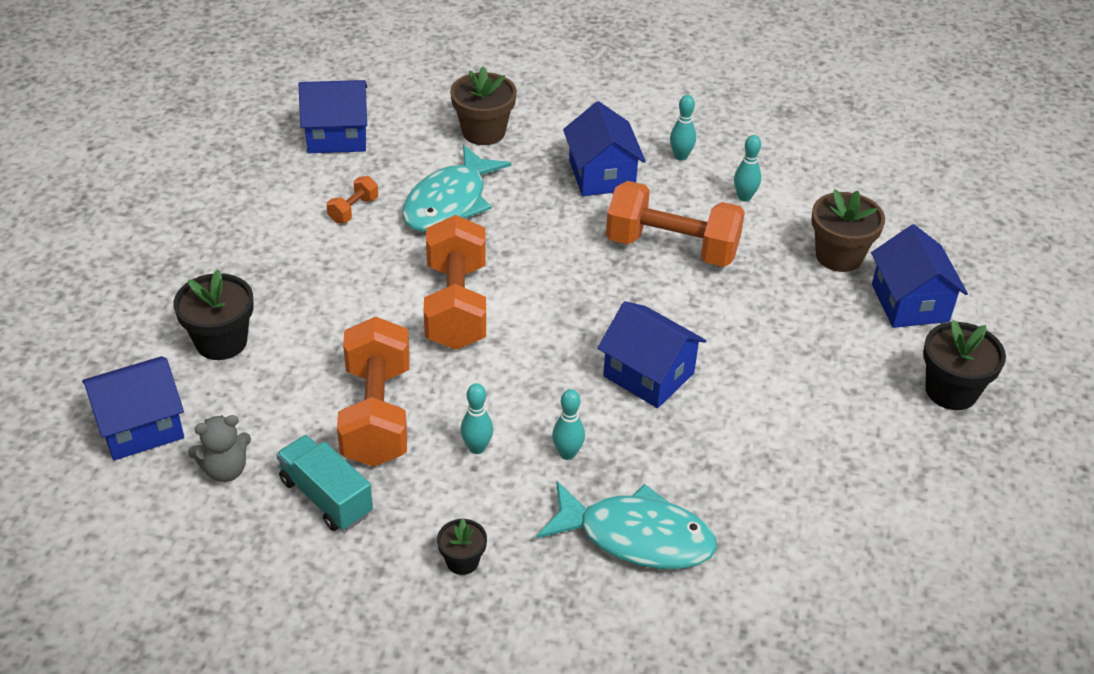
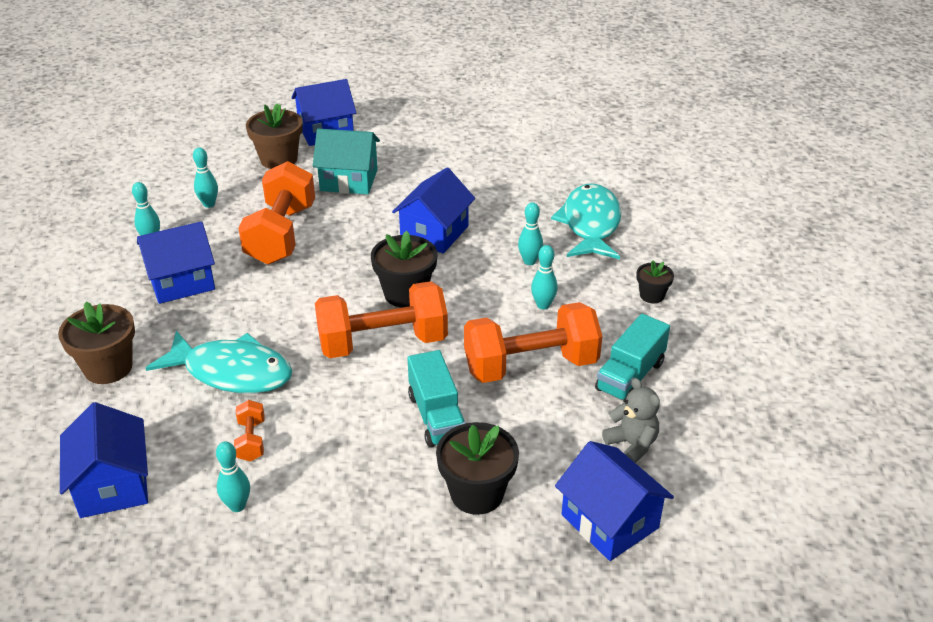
camera: 100 degrees left, 5 degrees down
(281, 199) = (237, 506): none -> turquoise bowling pin
(331, 330) = (436, 416): none -> turquoise truck
(353, 210) = (251, 440): orange dumbbell -> orange dumbbell turned 60 degrees clockwise
(782, 312) = (349, 180): none -> turquoise house
(951, 391) = (409, 117): black flower pot -> black flower pot (405, 294)

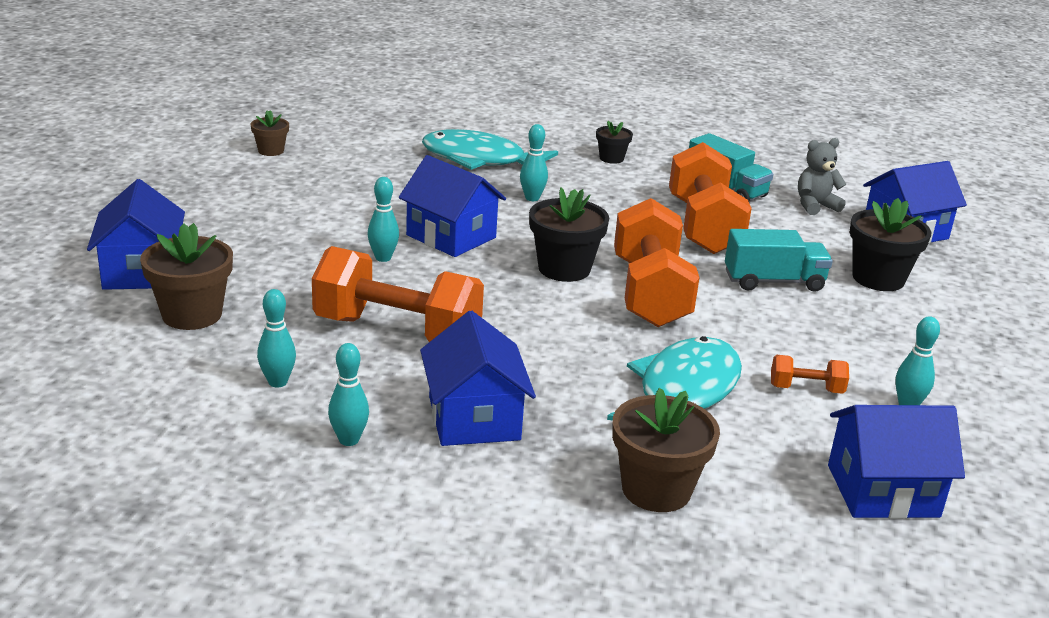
camera: 80 degrees left, 10 degrees down
(349, 180) = (292, 271): turquoise house -> none
(535, 132) = (271, 151): none -> brown flower pot
(543, 305) = (610, 205): turquoise bowling pin -> turquoise bowling pin (383, 258)

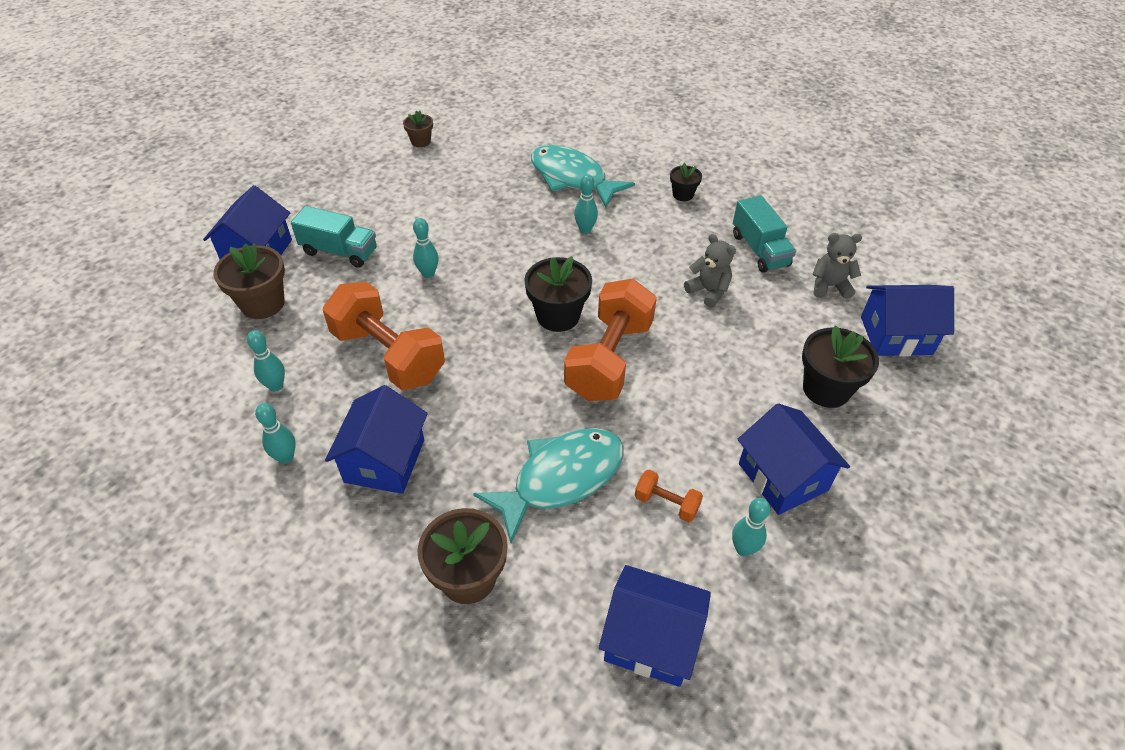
camera: 25 degrees right, 20 degrees up
(451, 236) = (493, 261): blue house -> blue house (783, 477)
(703, 226) = (708, 291): orange dumbbell -> grey teddy bear
(773, 281) = (725, 370): turquoise truck -> turquoise truck (339, 251)

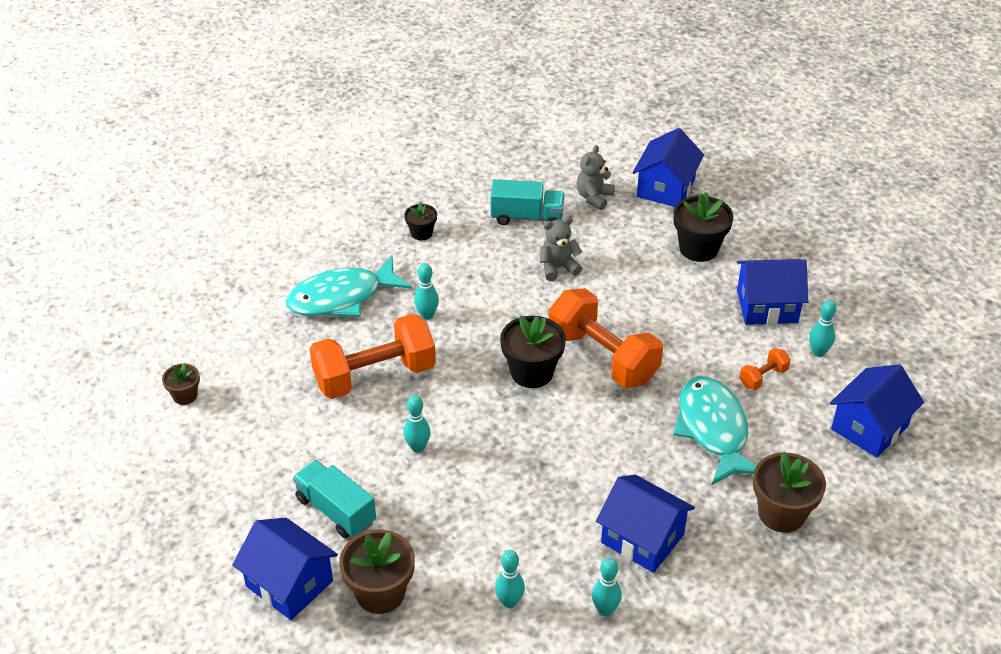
camera: 65 degrees left, 5 degrees down
(339, 251) = (335, 510): turquoise truck -> turquoise truck turned 90 degrees counterclockwise
(388, 355) = (515, 506): orange dumbbell -> orange dumbbell (375, 376)

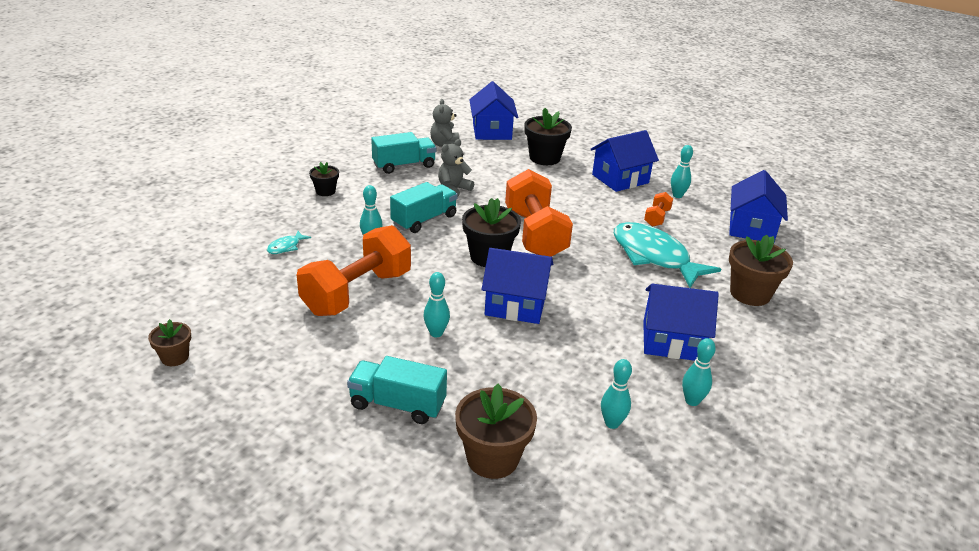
camera: 30 degrees left, 10 degrees down
(289, 583) = (396, 483): blue house -> blue house (515, 304)
(342, 298) = (286, 247): turquoise fish -> turquoise fish, size x0.40
(498, 302) = (424, 220): none -> turquoise truck
(602, 357) = (535, 234): orange dumbbell -> orange dumbbell turned 60 degrees clockwise

